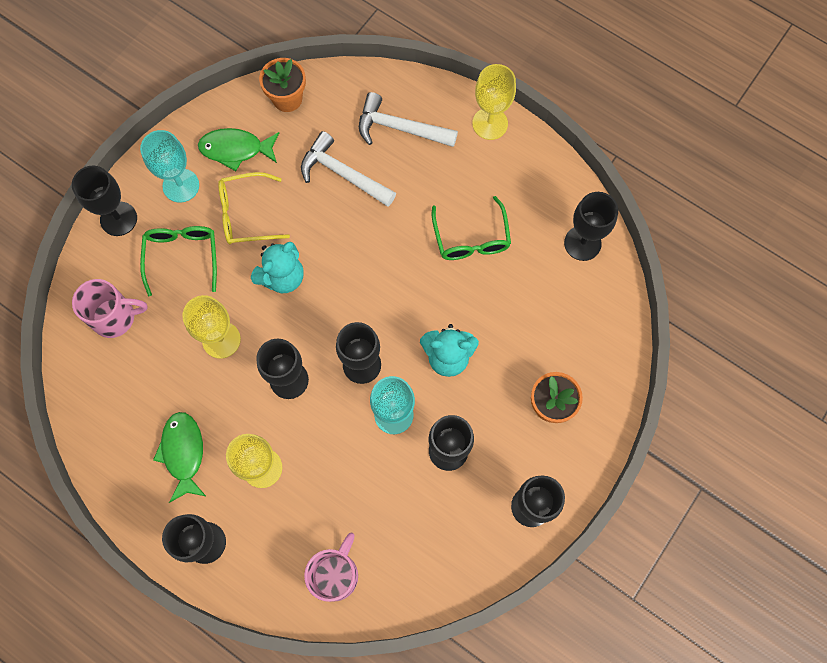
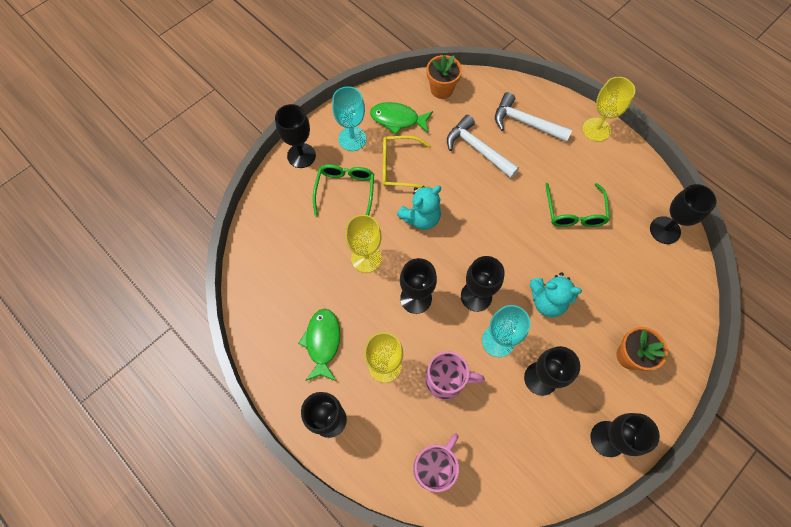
camera: 10 degrees right, 5 degrees down
(115, 317) = (286, 227): pink mug -> pink mug (446, 380)

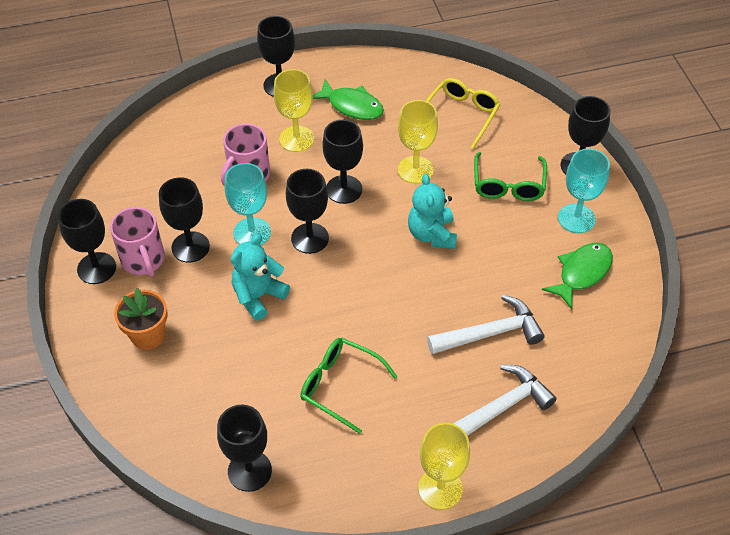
camera: 120 degrees right, 15 degrees down
(345, 190) = (508, 185): green glasses -> green glasses turned 60 degrees clockwise
(399, 167) = (510, 244): yellow glasses -> yellow glasses (461, 115)
(434, 467) = (185, 135): pink mug -> pink mug (143, 260)
(441, 89) = (606, 341): orange flower pot -> none

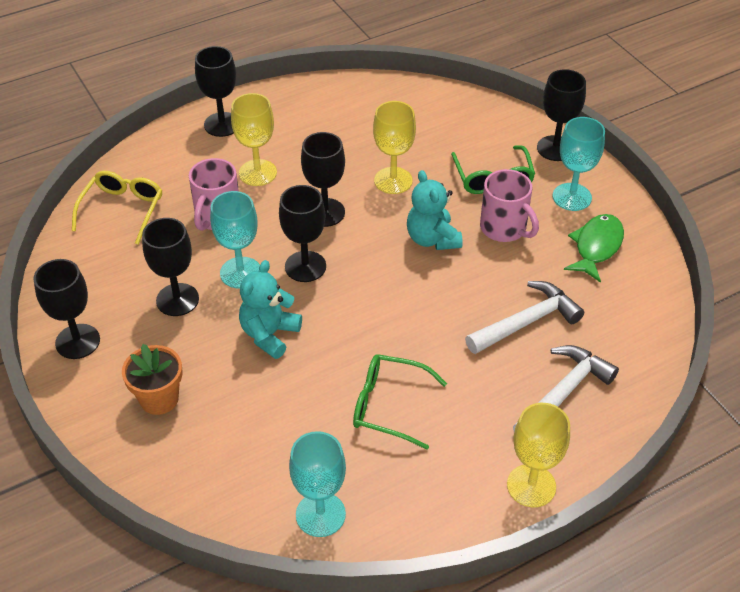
camera: 15 degrees left, 5 degrees down
(143, 260) = (129, 323): pink mug -> pink mug (504, 228)
(249, 471) = (320, 514): black goblet -> turquoise goblet
(352, 106) = (305, 131): green fish -> none
(461, 115) = (422, 121): yellow glasses -> yellow glasses (122, 210)

